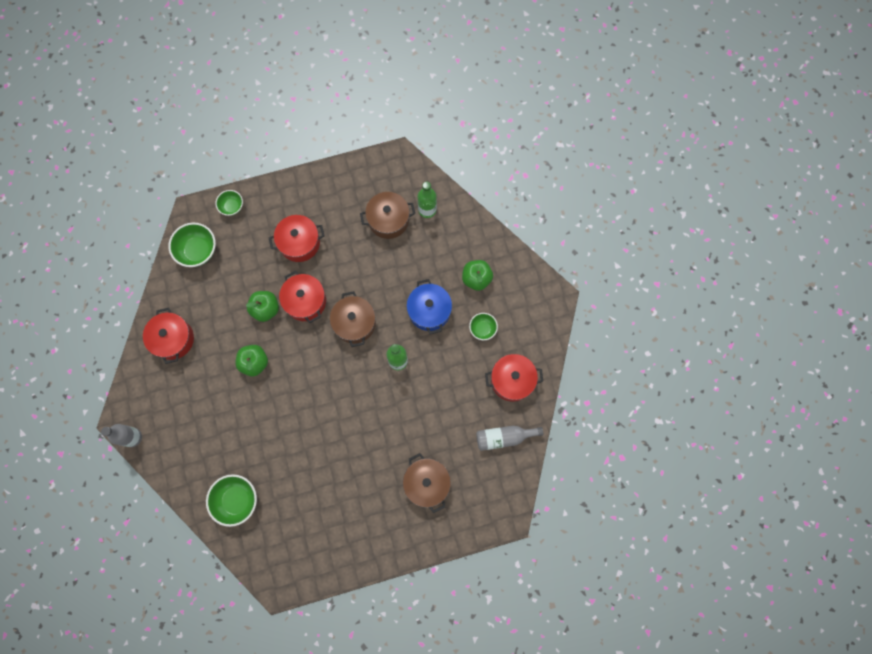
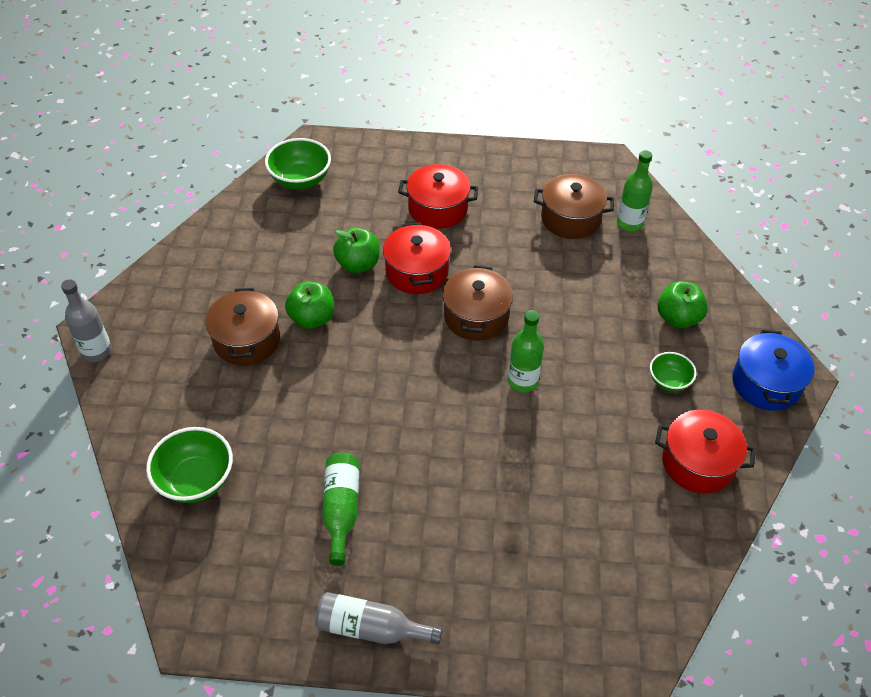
camera: 20 degrees right, 25 degrees down
(173, 339) = (217, 260): red pot -> none
(232, 207) = (367, 150): green bowl -> none
(326, 486) = (341, 510): none -> green bottle
(427, 483) = (507, 562): brown pot -> brown pot (247, 340)
(429, 311) = (593, 335): blue pot -> blue pot (766, 383)
(504, 437) = (661, 539): grey bottle -> grey bottle (371, 628)

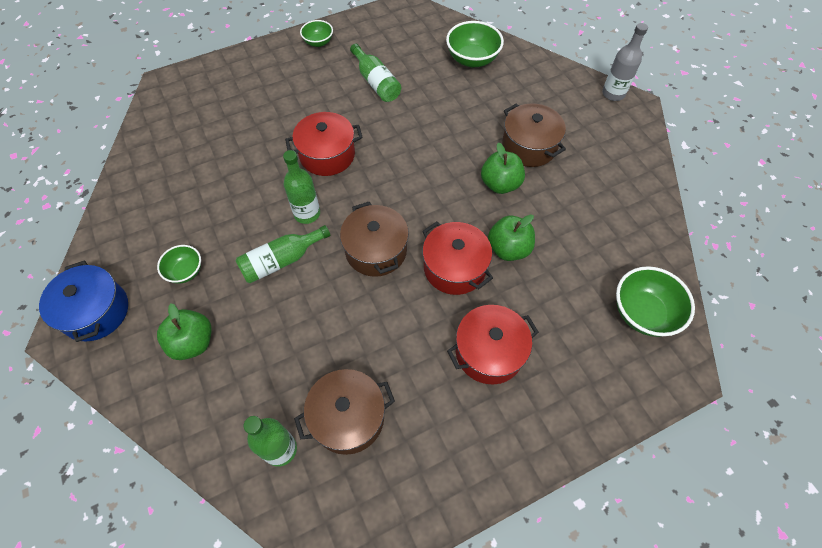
camera: 150 degrees right, 10 degrees up
(371, 628) = (318, 42): grey bottle -> green bowl
(570, 348) = (281, 260): none -> green bottle
(698, 463) = (146, 214): red pot -> red pot (327, 155)

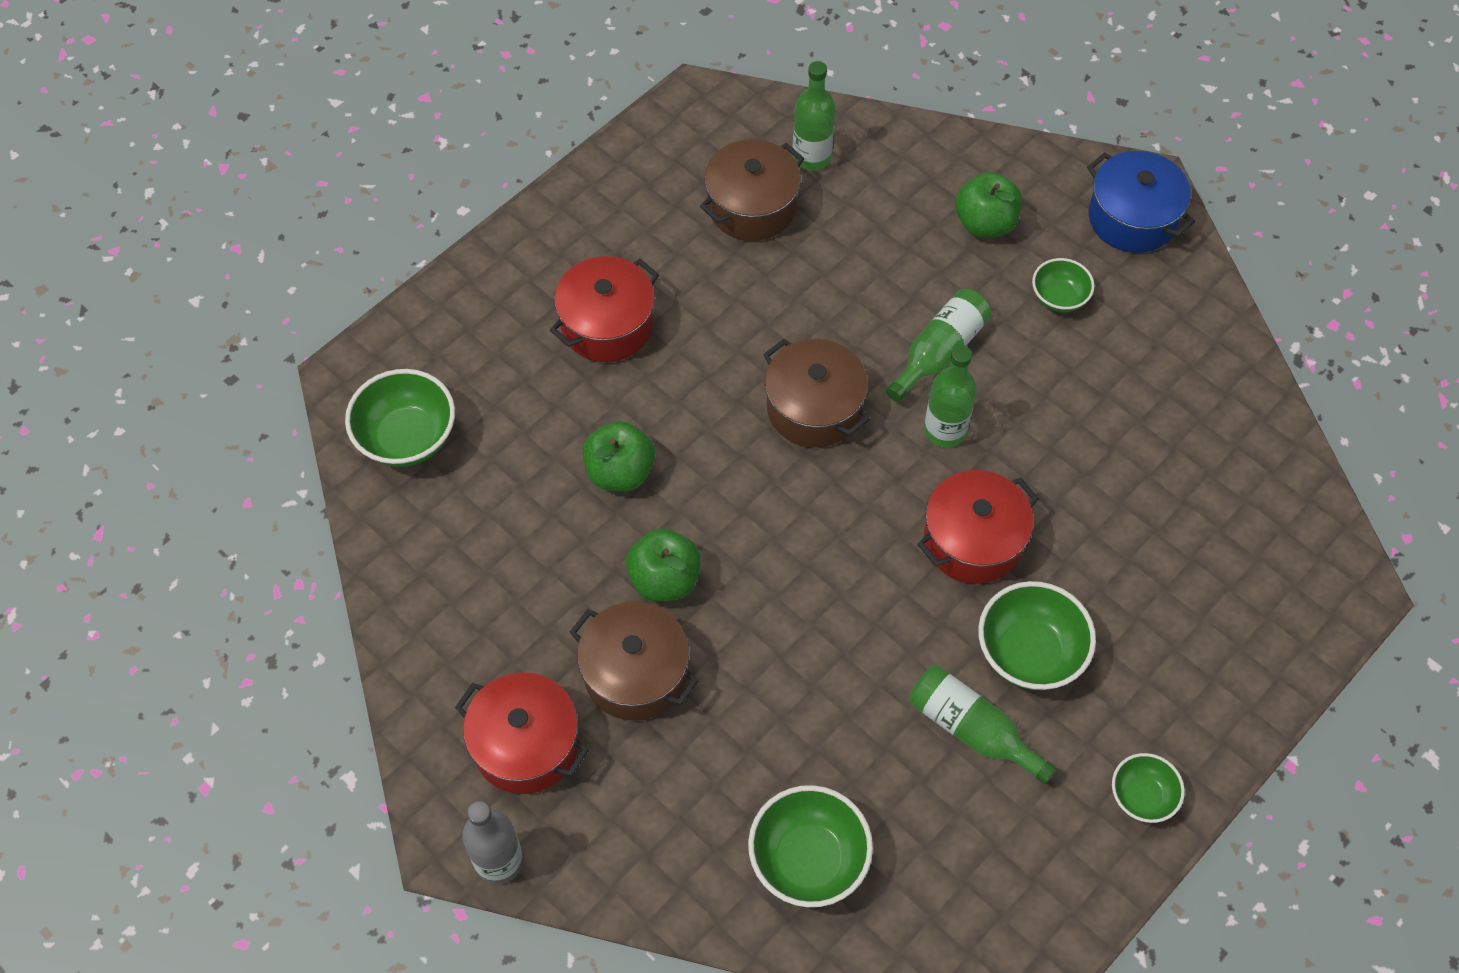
camera: 160 degrees right, 0 degrees up
(331, 102) = (1029, 653): none -> green bowl
(454, 268) = (690, 419): red pot -> red pot (526, 745)

